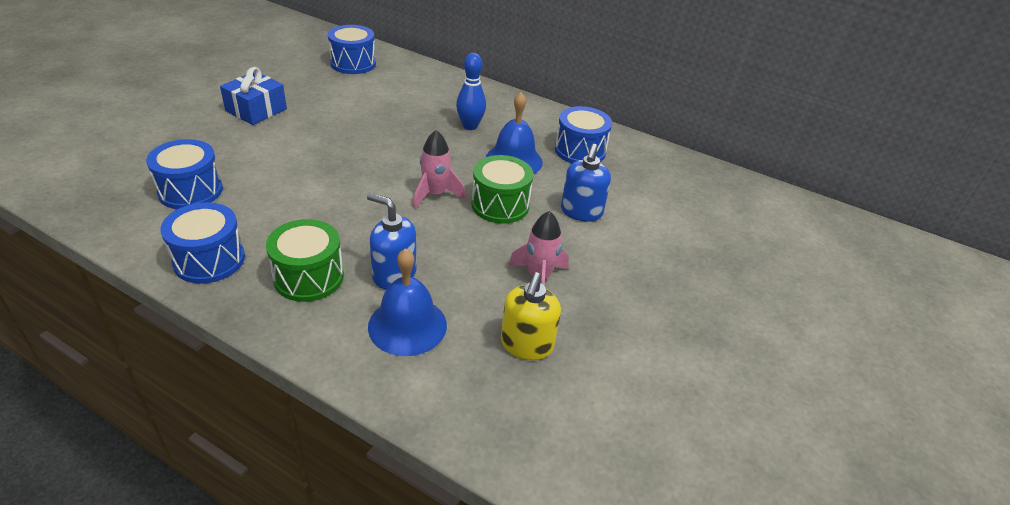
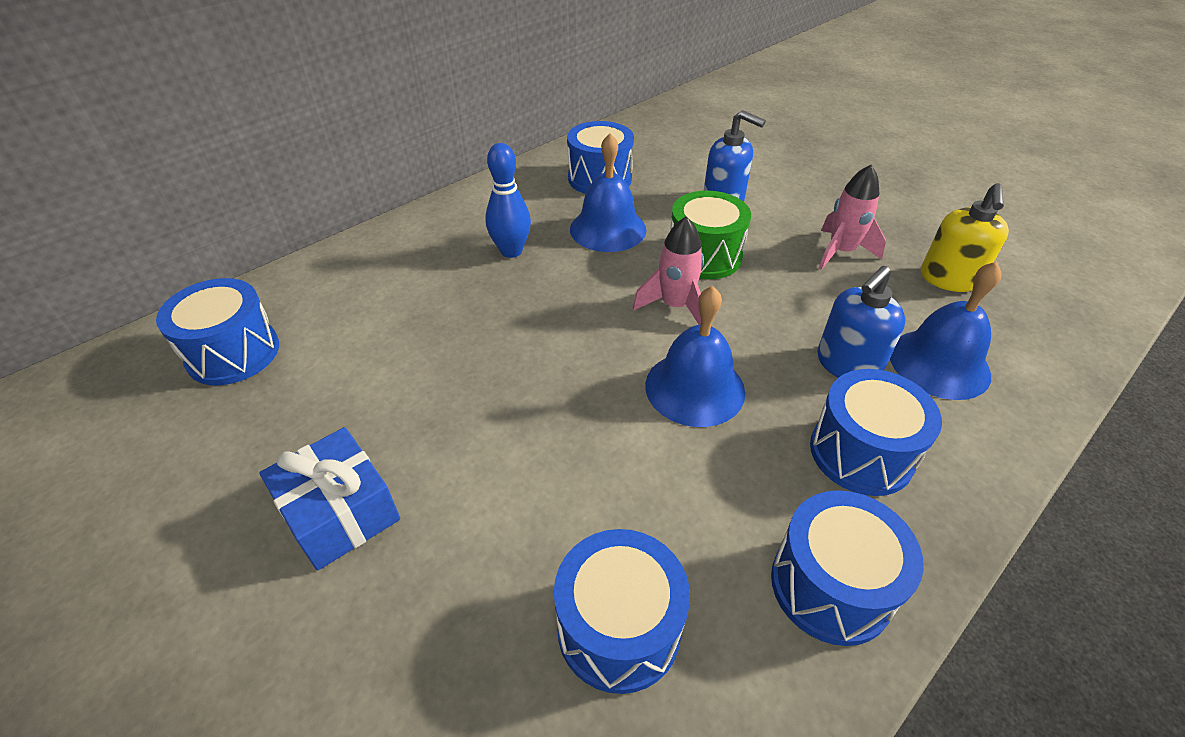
camera: 70 degrees left, 5 degrees up
(309, 277) = (861, 453): green drum -> blue drum
(356, 206) = (695, 388): none -> blue bell
(526, 345) = (949, 279): yellow soap dispenser -> yellow soap dispenser turned 75 degrees clockwise

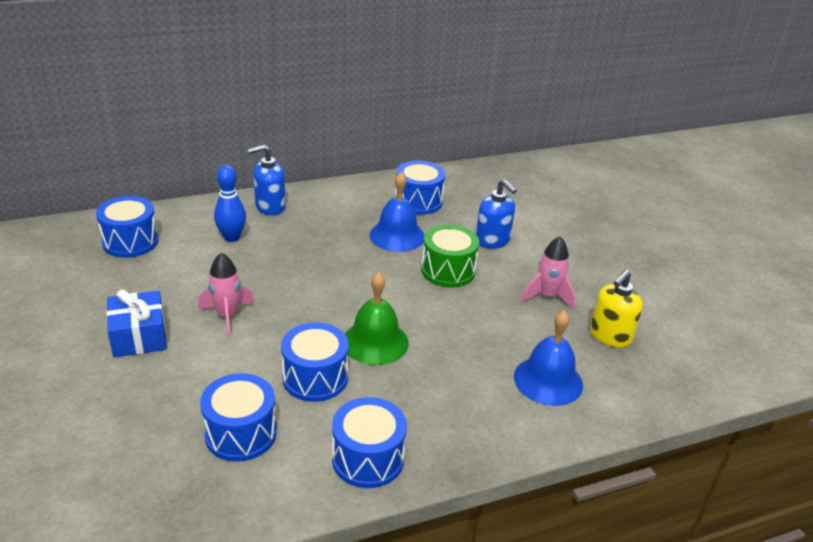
camera: 20 degrees right, 10 degrees down
(511, 251) = (324, 231): blue bowling pin -> blue bowling pin (232, 237)
(675, 306) = (402, 294): pink rocket -> pink rocket (227, 316)
(695, 388) = (375, 342): blue bell -> green bell
(847, 365) = (484, 361): blue soap dispenser -> blue soap dispenser (270, 207)
(861, 453) = (447, 407): blue drum -> blue drum (315, 378)

